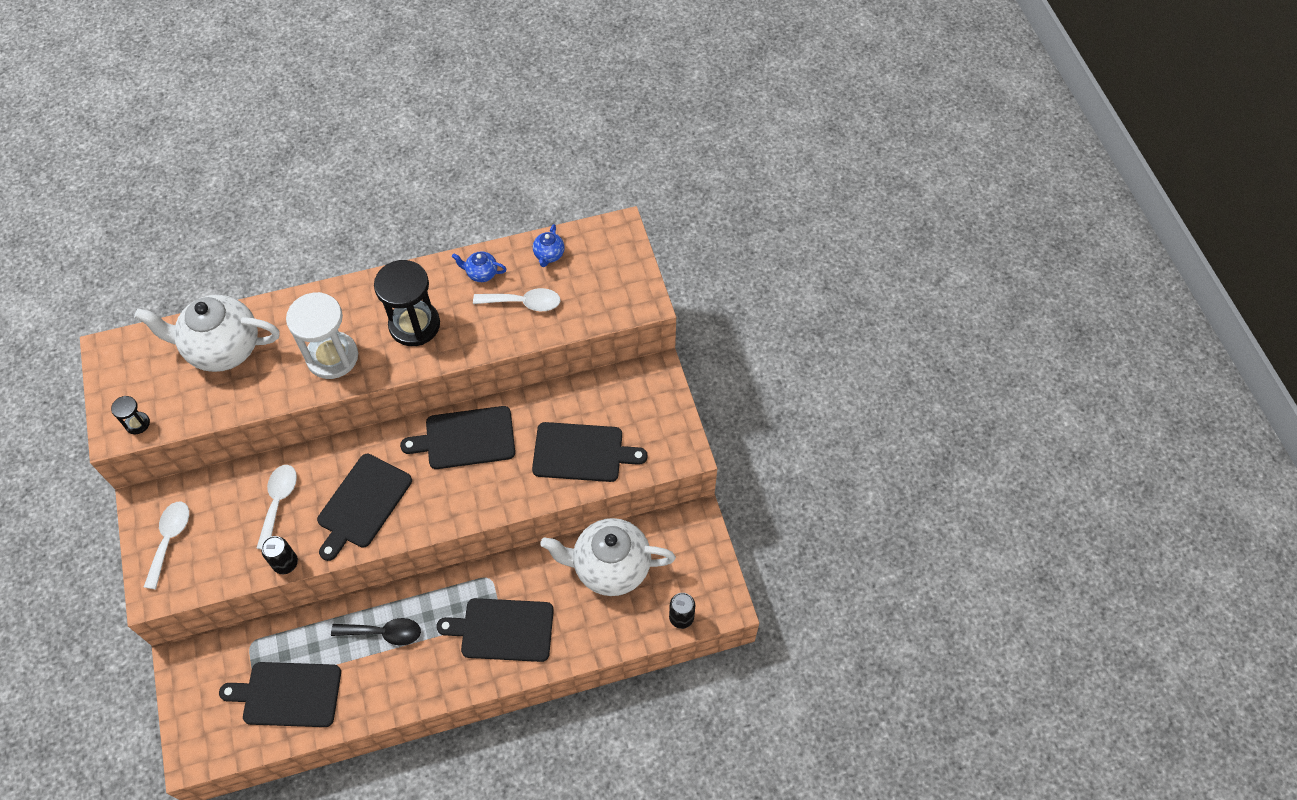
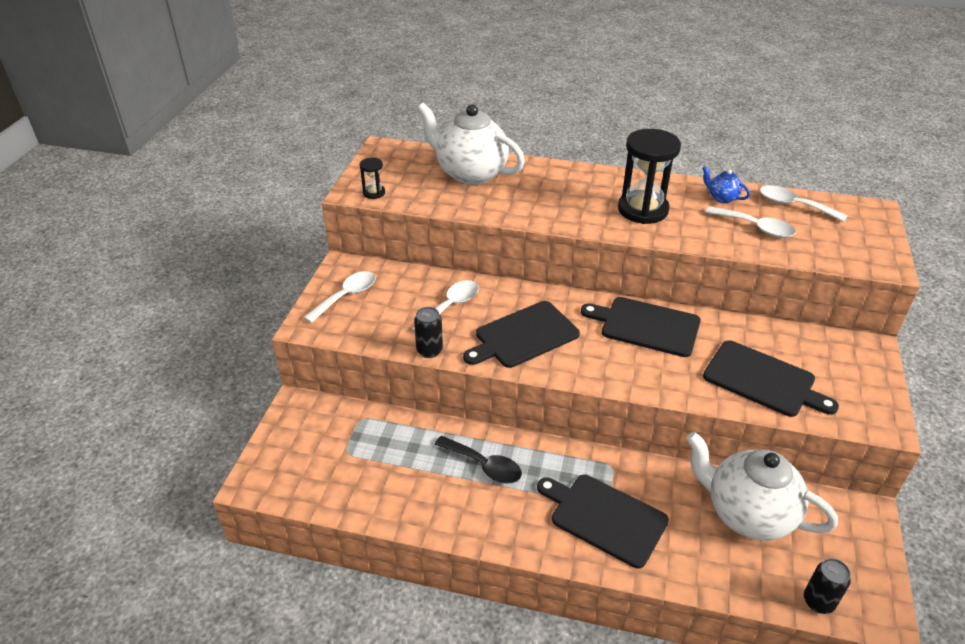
camera: 30 degrees right, 20 degrees down
(288, 694) = (367, 474): black cutting board -> none
(332, 357) = (558, 206): white hourglass -> none
(549, 255) = (794, 205): blue teapot -> white spoon

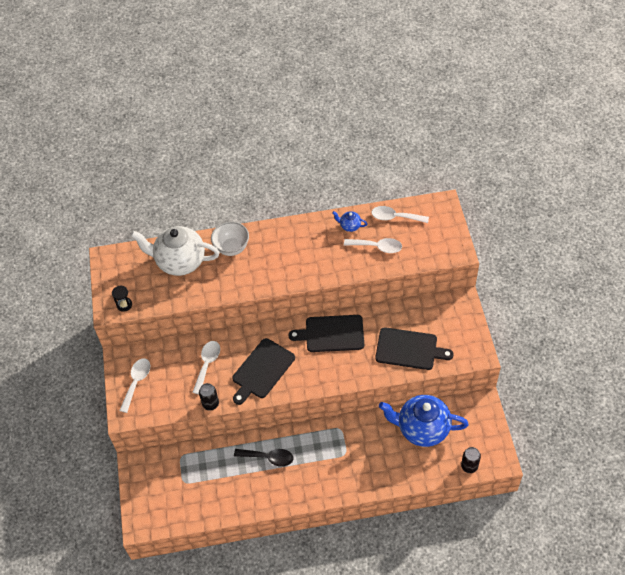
camera: 20 degrees left, 15 degrees up
(546, 178) = (232, 248): none -> white bowl
(605, 518) = (348, 463): black cutting board -> none
(642, 210) = (304, 256): black hourglass -> none
(747, 514) = (422, 429): white teapot -> blue teapot

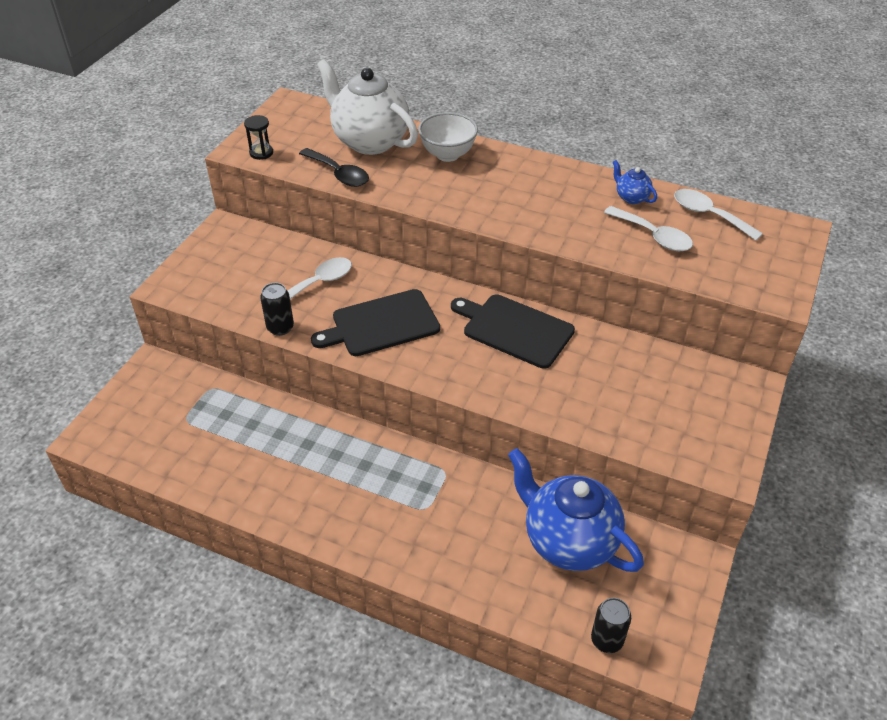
camera: 30 degrees right, 10 degrees down
(136, 382) = (216, 260): white spoon -> none
(268, 458) = (316, 452): black spoon -> black spoon (339, 174)
(409, 349) = (616, 404): black cutting board -> none

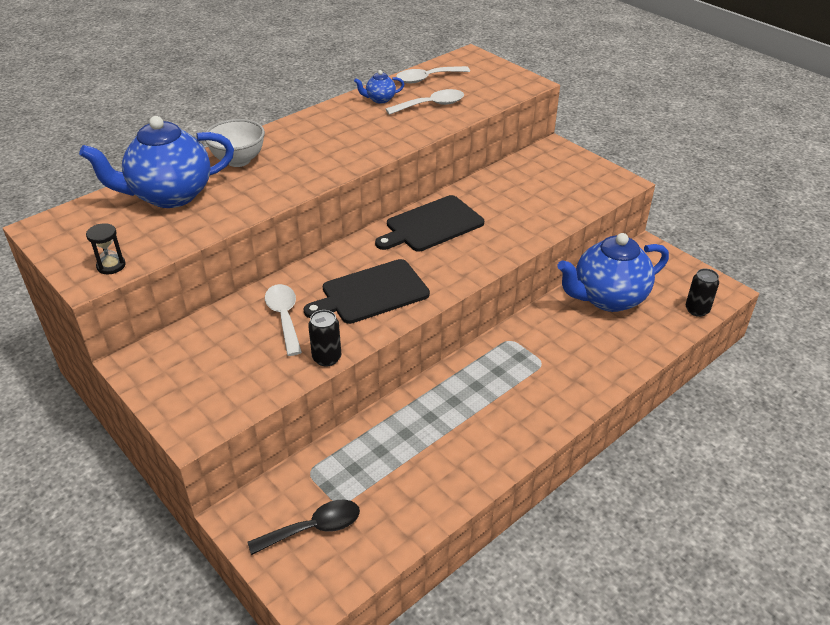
camera: 65 degrees left, 5 degrees down
(339, 174) = (202, 225): black spoon -> black spoon (314, 528)
(370, 141) = (170, 195): white teapot -> blue teapot
(381, 324) = (371, 293): black cutting board -> black cutting board turned 60 degrees clockwise

